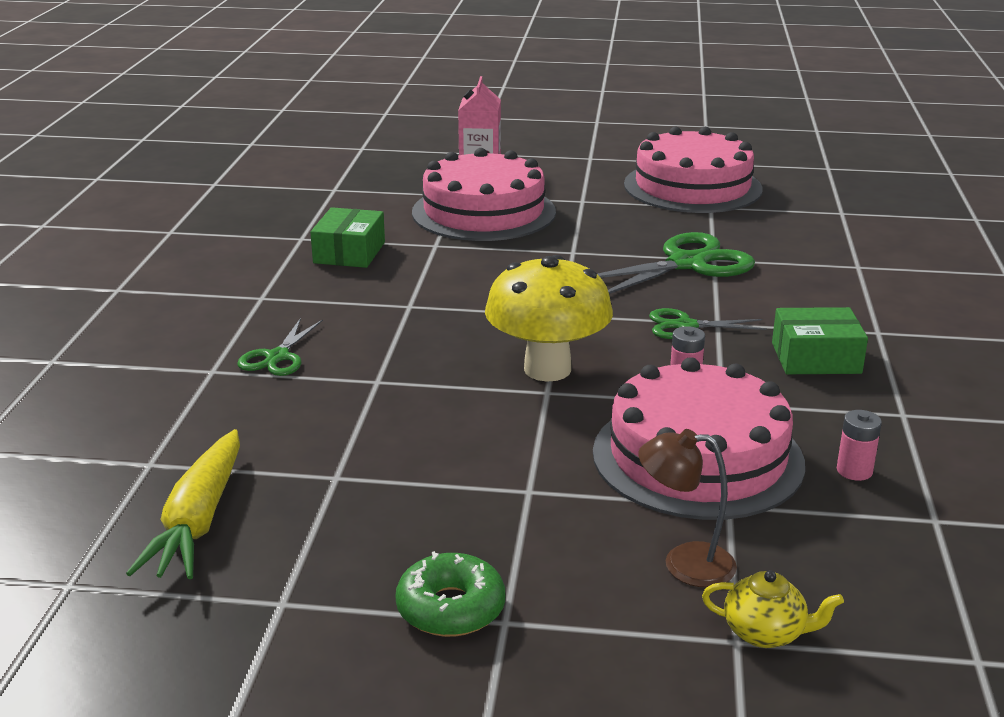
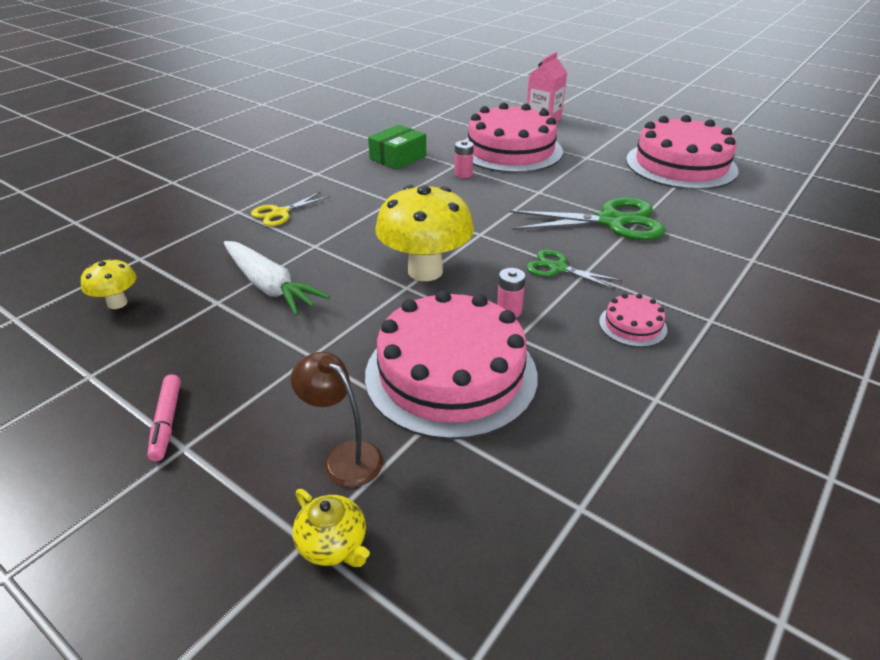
camera: 30 degrees right, 10 degrees up
(199, 520) = (117, 303): yellow carrot -> yellow mushroom
(277, 357) = (280, 213): green scissors -> yellow scissors
(381, 440) = (270, 286): none -> white carrot
(451, 608) = (166, 422): green donut -> pink marker
(816, 358) = (632, 325): green box -> pink cake
(854, 471) = (559, 433): pink battery -> pink battery (463, 174)

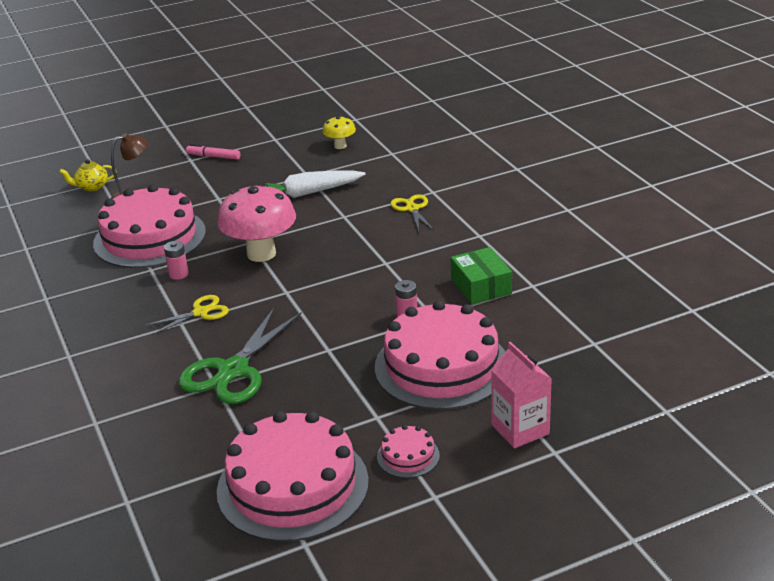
camera: 120 degrees right, 5 degrees down
(425, 271) = (261, 254): yellow mushroom -> pink mushroom
(557, 268) = (200, 312): green scissors -> yellow scissors
(632, 325) = (106, 318): pink cake -> pink cake (408, 456)

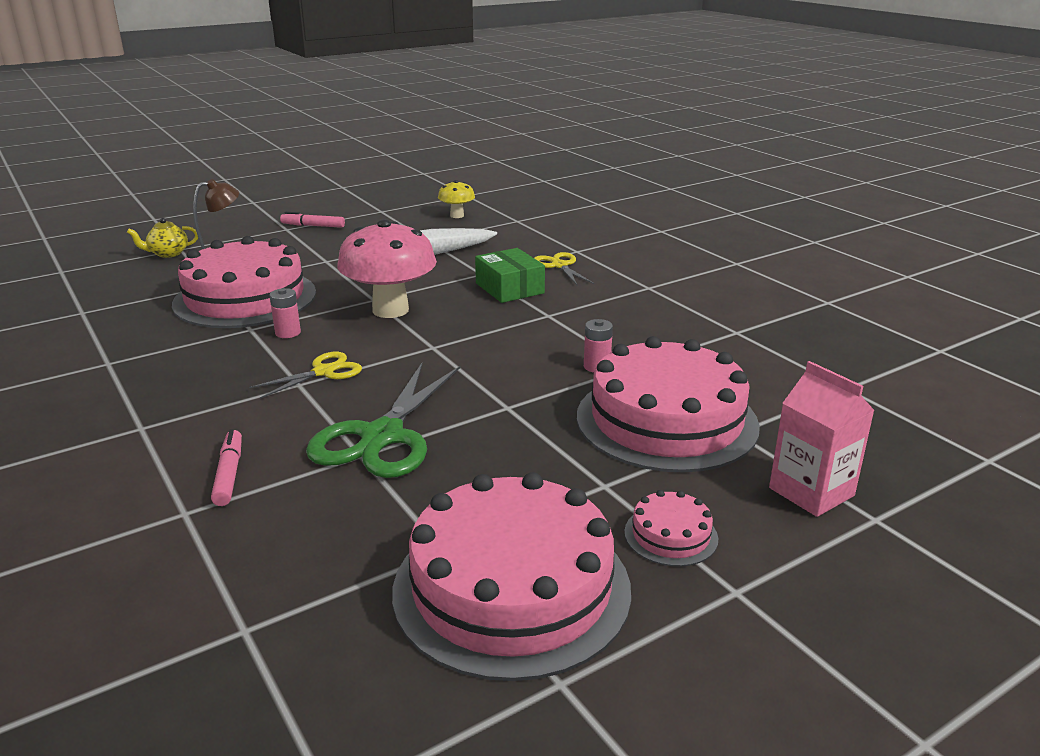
camera: 10 degrees left, 5 degrees down
(126, 395) = (229, 474): none -> pink marker
(481, 286) = (675, 334): green box -> green box (509, 288)

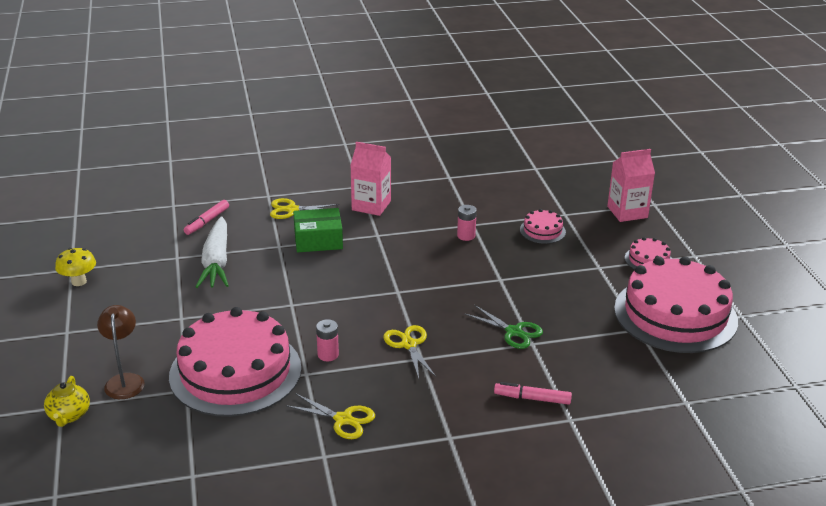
camera: 70 degrees left, 5 degrees up
(171, 361) = (343, 419): none -> yellow scissors
(313, 226) = (74, 314): pink marker -> pink marker (207, 221)
(382, 437) = (514, 332): green scissors -> green scissors, size x0.55
(390, 310) = (319, 300): pink mushroom -> none
(457, 215) = (129, 231): yellow mushroom -> yellow mushroom (79, 281)
(611, 300) = (371, 205): none -> pink carton
(666, 420) = (542, 231): pink cake -> pink cake, size x0.42

